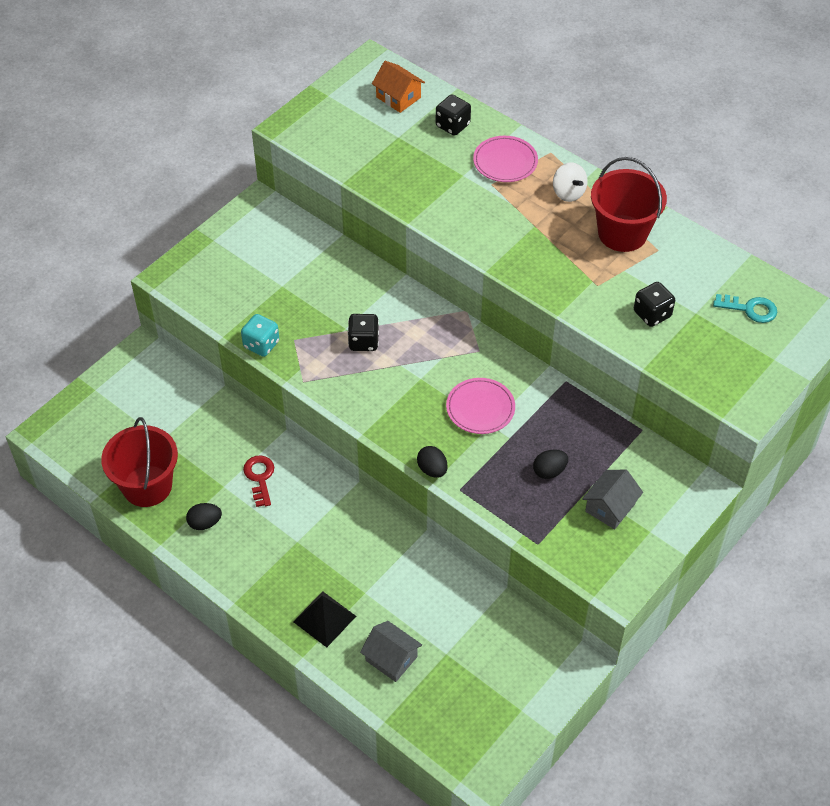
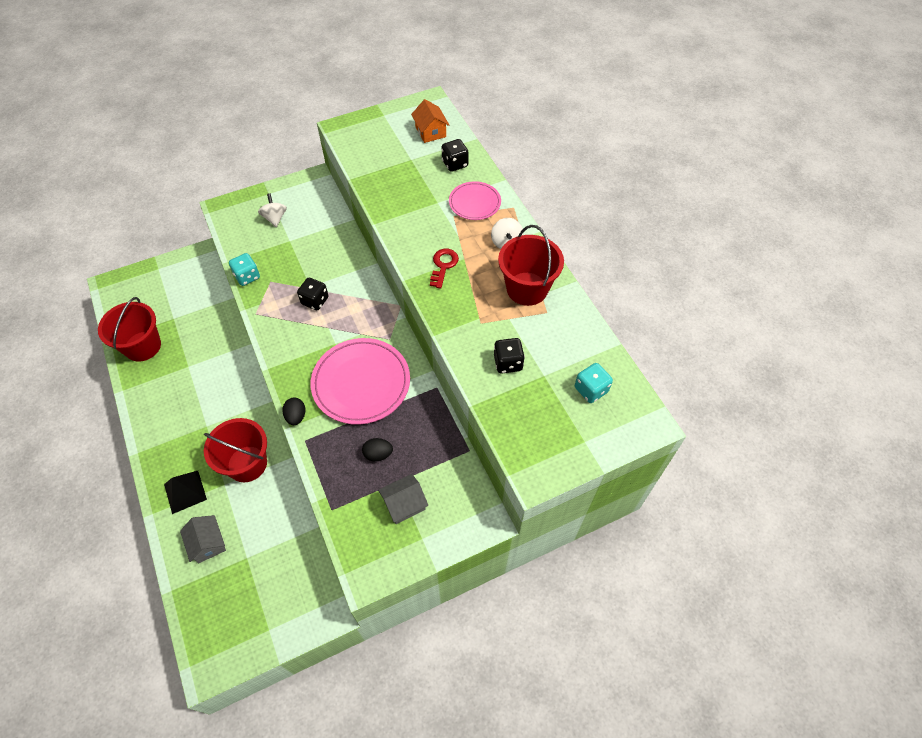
camera: 25 degrees right, 5 degrees up
(205, 523) = (159, 387): black egg -> none
(244, 266) = (275, 218): none -> white spinning top
(260, 477) = (214, 370): red key -> red key (443, 265)
(376, 561) = (247, 464): none -> red bucket
(480, 408) = (361, 383): pink plate -> pink plate, size x1.77
(750, 309) = (591, 390): turquoise key -> turquoise dice

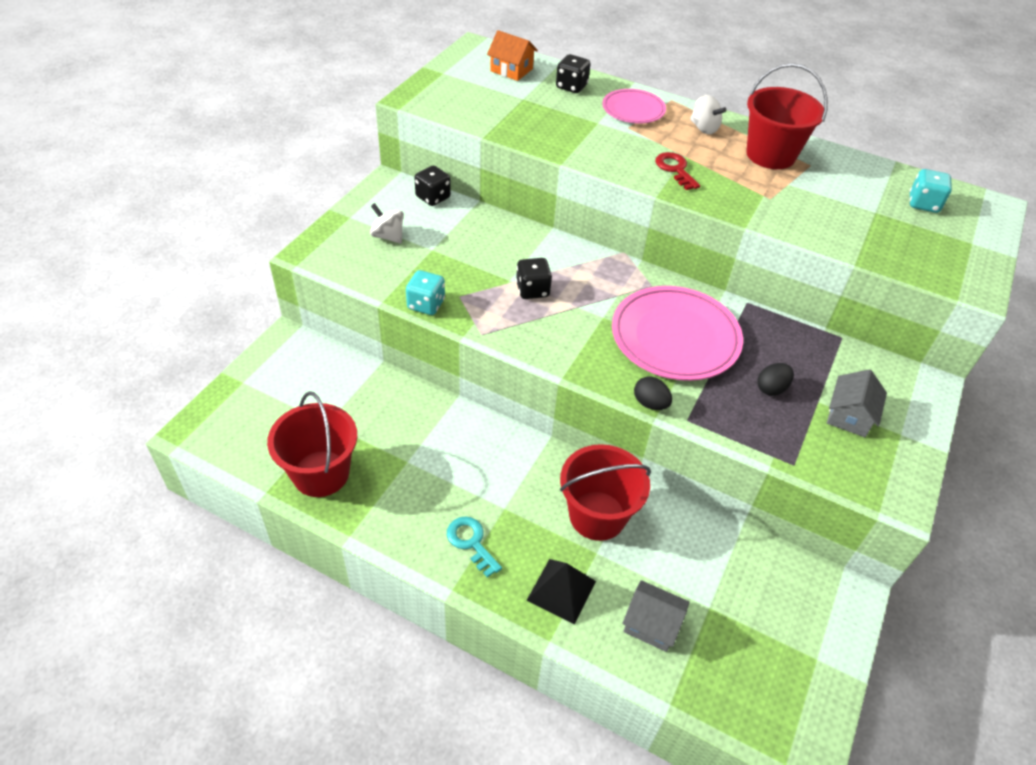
camera: 40 degrees left, 10 degrees down
(171, 434) = (471, 542): none -> turquoise key
(508, 363) = (836, 217): black dice -> black dice (433, 197)

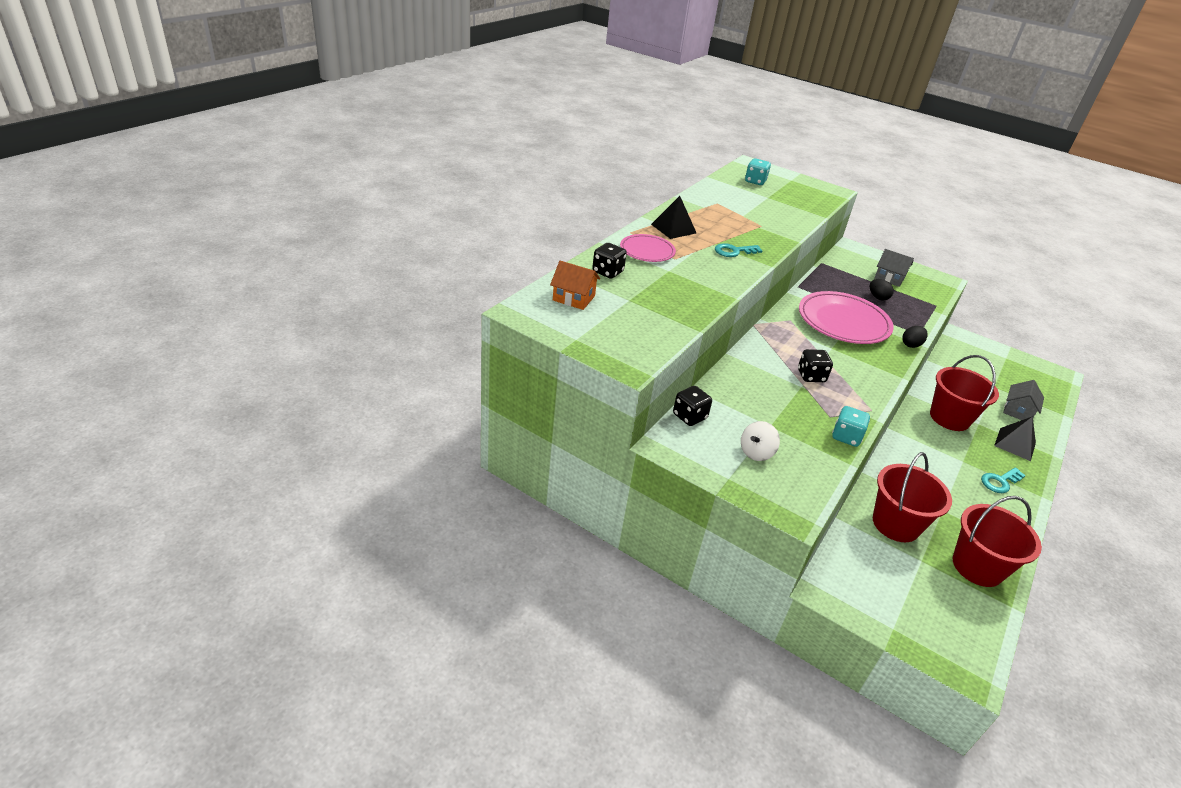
camera: 85 degrees left, 10 degrees down
(511, 70) = (573, 298): orange house -> orange house turned 75 degrees clockwise
(675, 169) = (734, 251): red key -> turquoise key
(704, 128) = (673, 228): white spinning top -> black pyramid
(770, 155) = (707, 213): red bucket -> red bucket (895, 524)

